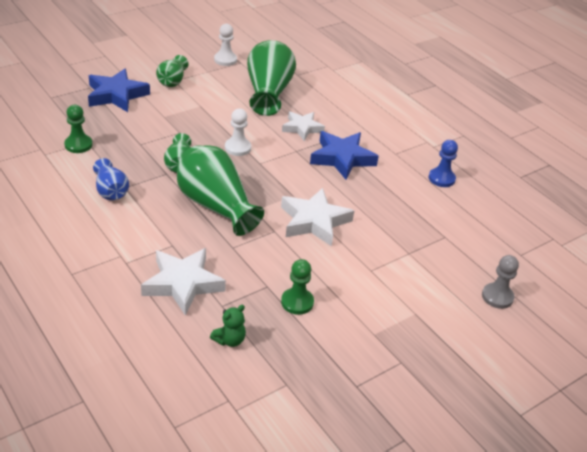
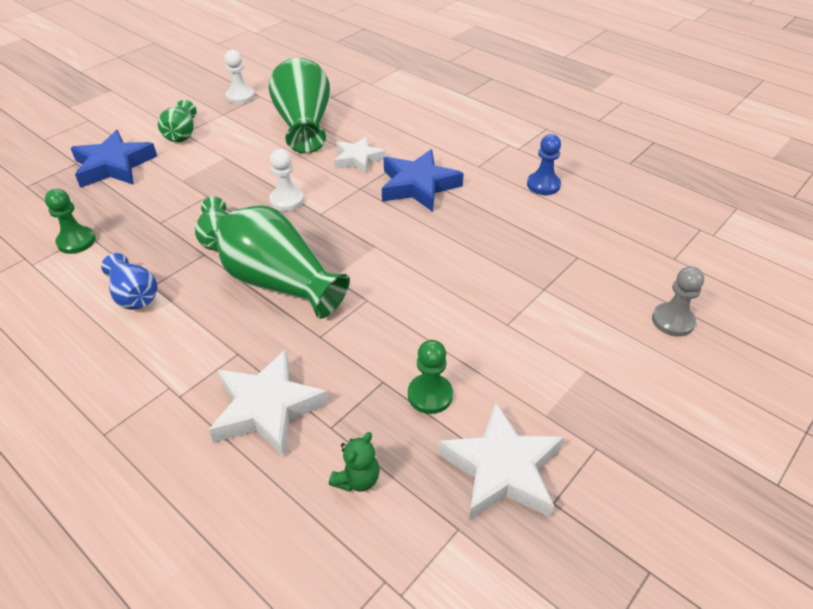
camera: 10 degrees left, 5 degrees up
(314, 221) = (413, 275): white star -> white star (502, 469)

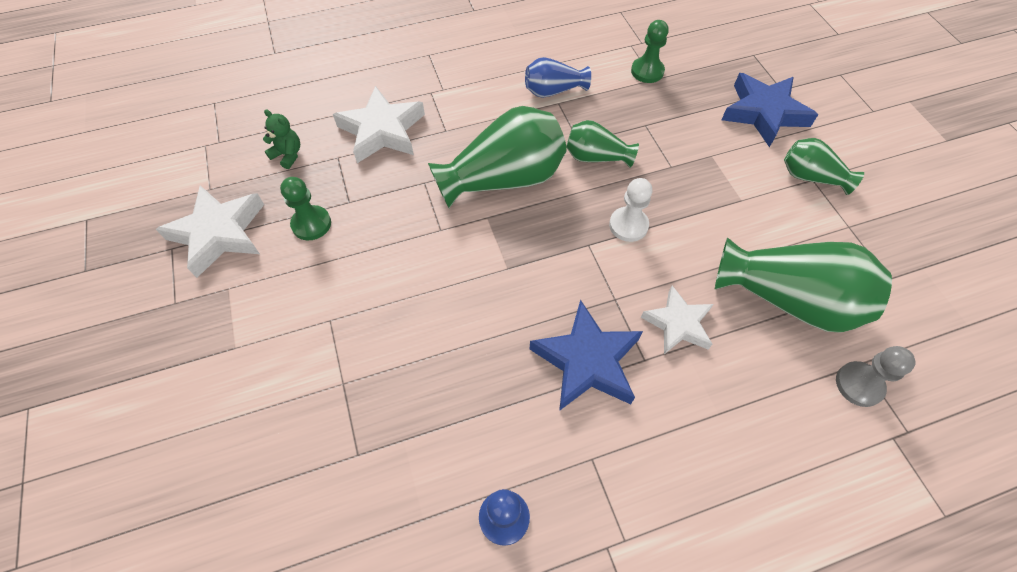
camera: 120 degrees right, 15 degrees up
(240, 96) = (893, 257): white pawn -> none
(357, 479) = (288, 155): green teddy bear -> green teddy bear turned 150 degrees clockwise
(672, 321) = (207, 478): grey pawn -> grey pawn (859, 385)

